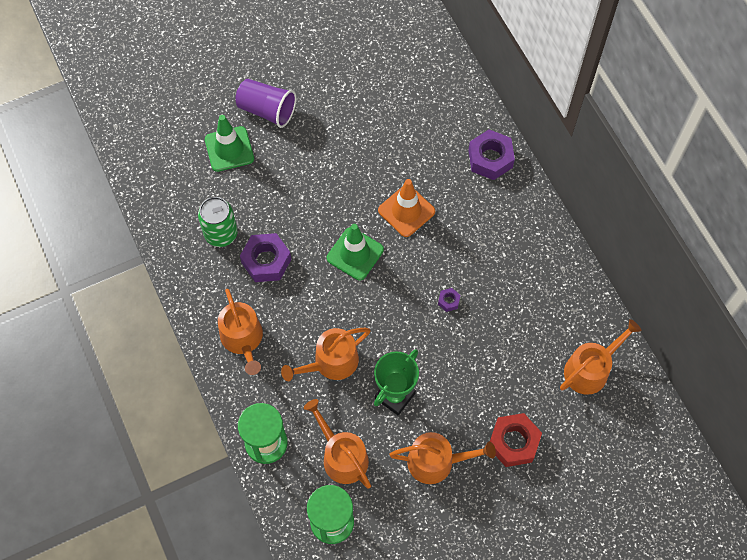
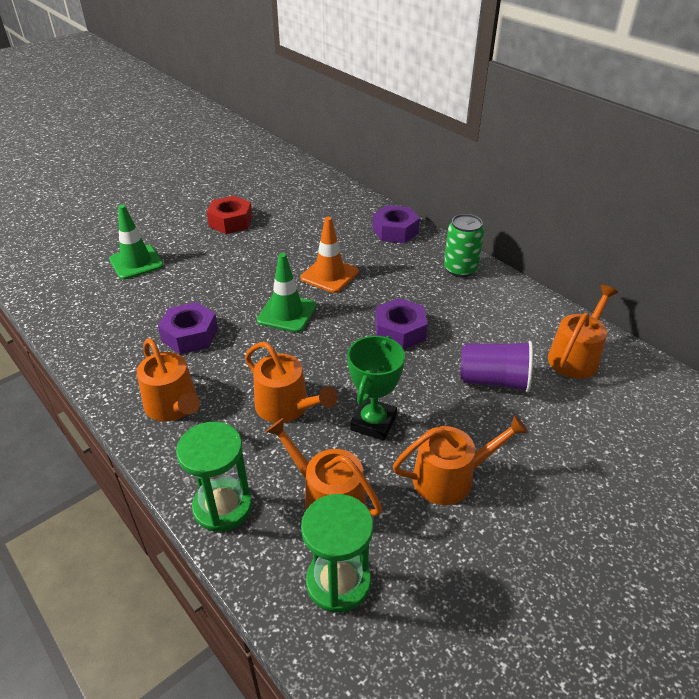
camera: 15 degrees left, 25 degrees down
(221, 234) = (135, 323): green can -> green can (460, 269)
(267, 110) = (171, 233): purple cup -> purple cup (494, 380)
(331, 362) = (286, 407): orange watering can -> orange watering can turned 90 degrees counterclockwise
(448, 301) = (400, 331): purple nut -> purple nut, size x2.17
(513, 442) = (531, 438): red nut -> red nut (231, 221)

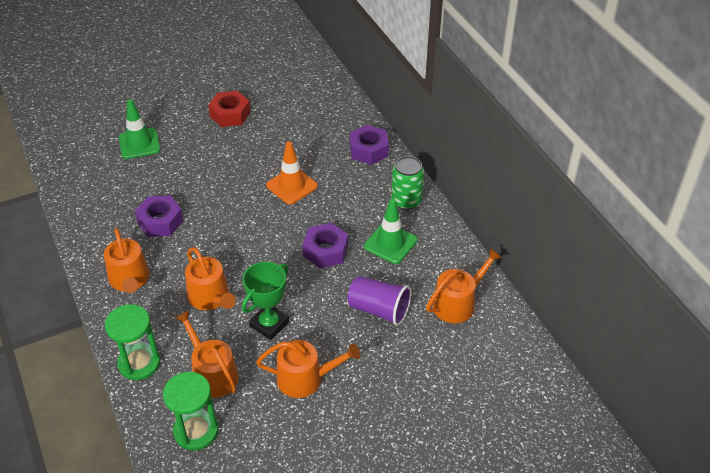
camera: 15 degrees right, 5 degrees up
(287, 313) = (242, 216): green traffic cone -> green traffic cone (390, 243)

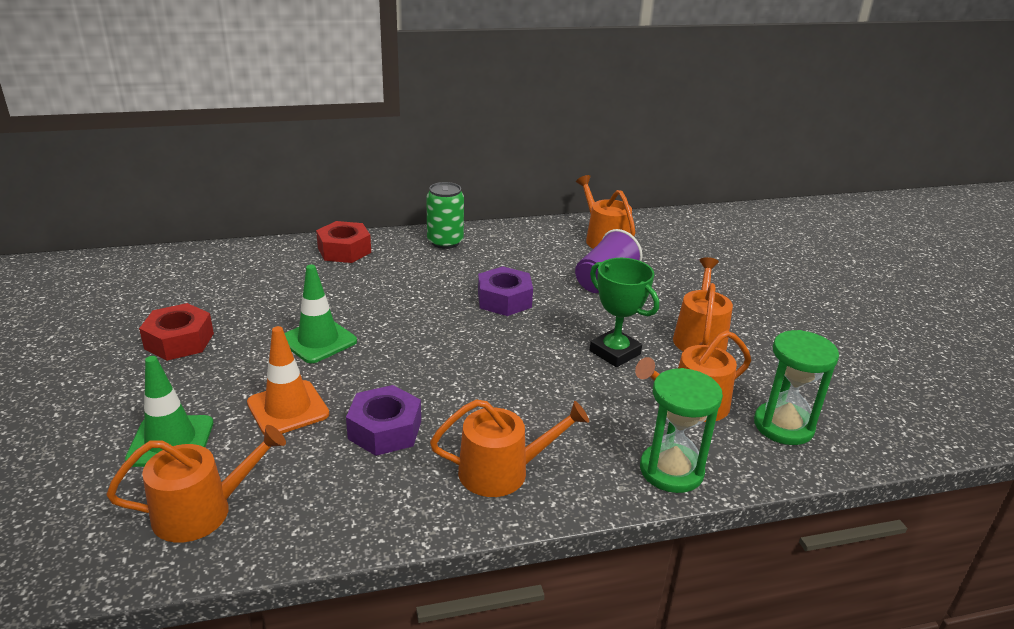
camera: 80 degrees left, 15 degrees down
(211, 298) = (560, 394): orange watering can -> orange watering can (202, 511)
(291, 186) = (375, 308): orange traffic cone -> orange traffic cone (288, 408)
(368, 150) = (344, 250): purple nut -> red nut
(390, 243) = (508, 260): green traffic cone -> green traffic cone (318, 340)

